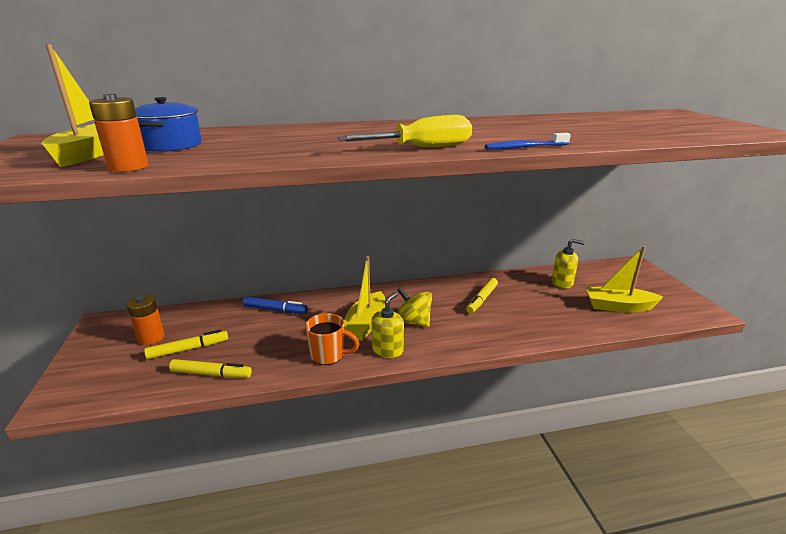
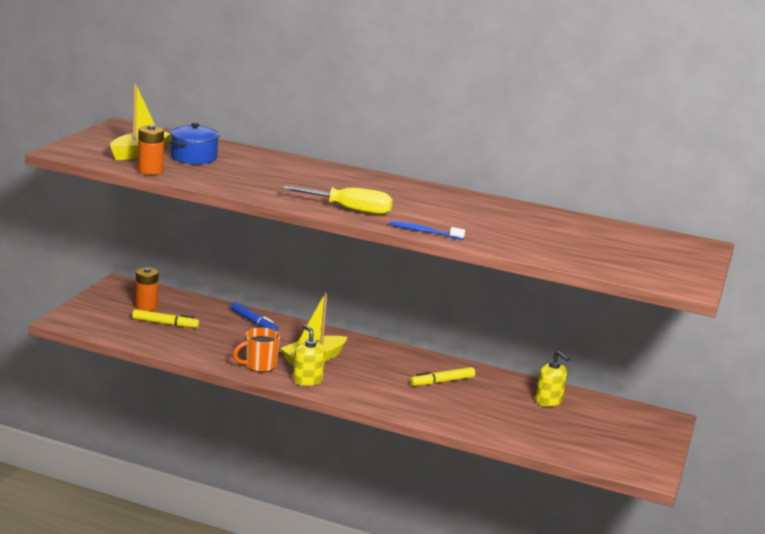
camera: 30 degrees right, 5 degrees down
(211, 374) = (167, 344): yellow marker -> none
(328, 355) = (259, 366): orange mug -> orange mug turned 105 degrees clockwise
(387, 350) = (307, 380): yellow soap dispenser -> yellow soap dispenser turned 90 degrees counterclockwise
(413, 322) = (354, 372): yellow spinning top -> none
(618, 306) = (566, 436): yellow boat -> none

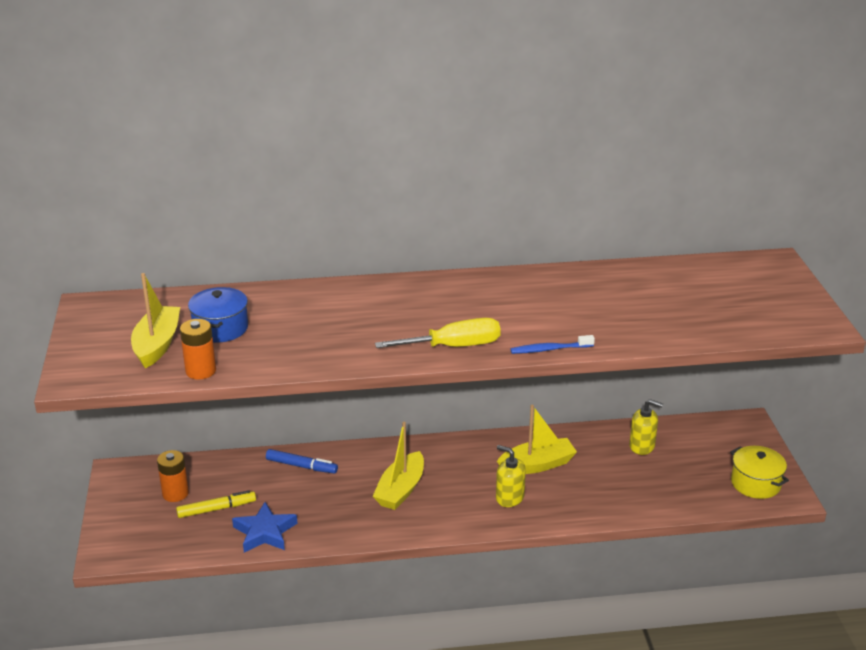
camera: 25 degrees left, 10 degrees up
(184, 346) = (265, 532): none -> blue star
(259, 366) = (359, 524): orange mug -> none
(307, 380) = (420, 522): yellow soap dispenser -> yellow soap dispenser (509, 497)
(442, 381) = (537, 465): yellow marker -> yellow boat
(627, 456) = (755, 483): none -> yellow pot

